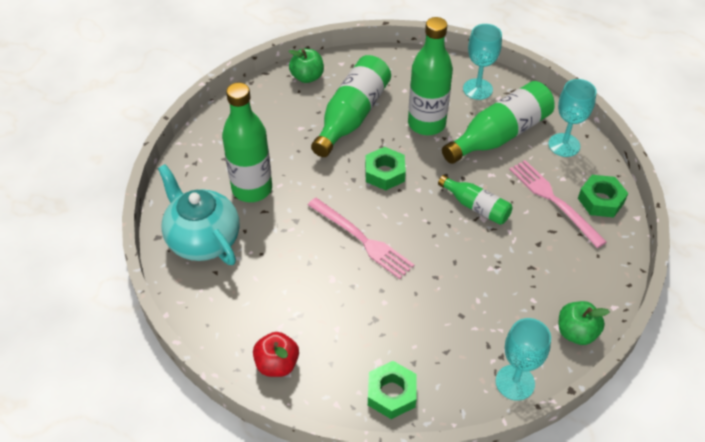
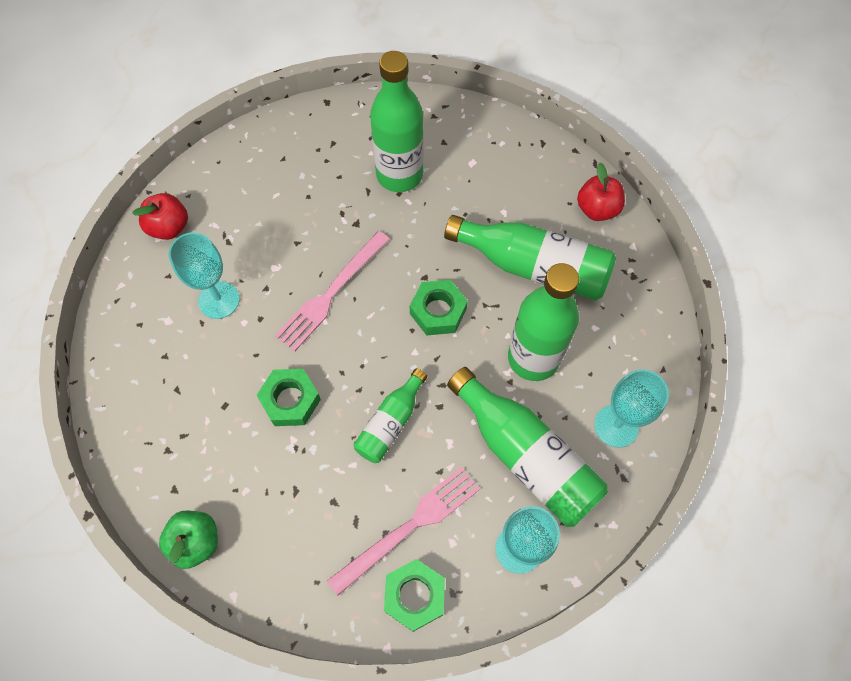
camera: 85 degrees right, 15 degrees up
(203, 239) = (325, 141): turquoise teapot -> none
(307, 77) = (597, 209): green apple -> red apple
(391, 393) = (128, 335): green nut -> green nut (290, 400)
(515, 382) = (132, 464): turquoise goblet -> turquoise goblet (219, 300)

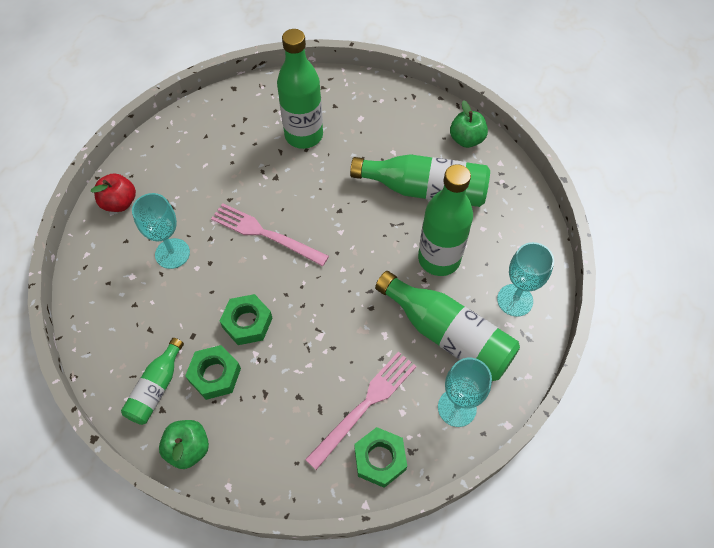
camera: 10 degrees left, 5 degrees down
(331, 293) = (265, 234): pink fork -> pink fork turned 90 degrees clockwise
(391, 423) = (334, 327): green bottle -> green bottle (156, 388)
(438, 311) = (355, 235): green nut -> green nut (215, 375)
(597, 209) = (466, 139): red apple -> green apple

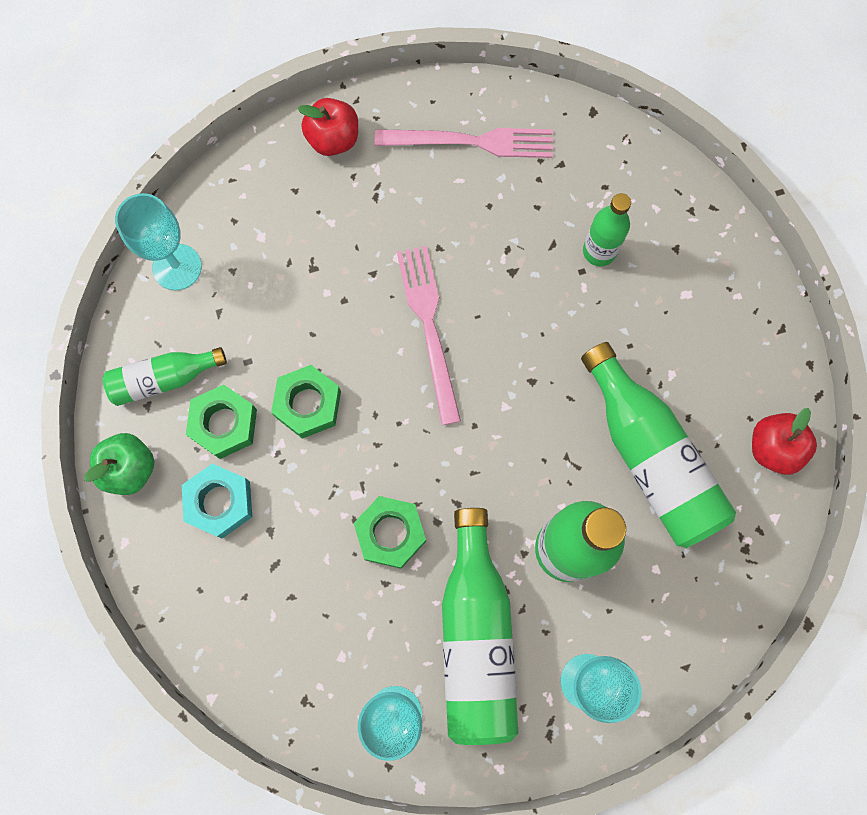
camera: 50 degrees right, 15 degrees up
(172, 253) = (321, 252): turquoise goblet -> turquoise goblet (177, 267)
(257, 412) = (220, 502): none -> turquoise nut
(304, 135) = (599, 251): green bottle -> green bottle, size x0.57
(365, 405) = (316, 610): pink fork -> pink fork (471, 142)
(380, 459) = (270, 674): green nut -> green nut (390, 533)
(466, 139) = (773, 448): green apple -> red apple

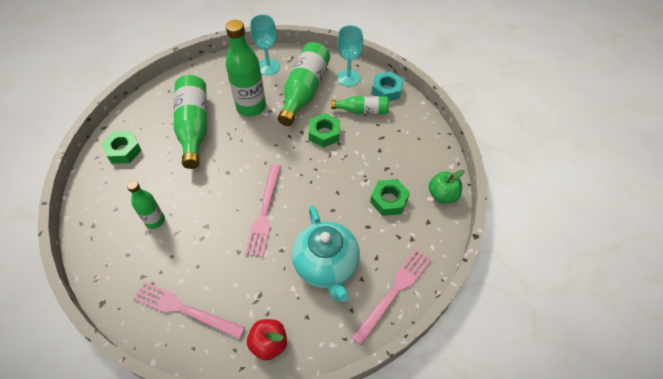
camera: 160 degrees left, 20 degrees down
(164, 379) = (415, 232): green bottle -> green bottle (362, 111)
(177, 267) = (394, 292): turquoise goblet -> pink fork
(220, 502) = (400, 168): turquoise nut -> turquoise nut (386, 90)
(292, 272) = (326, 266): none -> turquoise teapot
(308, 404) = (342, 196): green nut -> green nut (123, 150)
(773, 448) = (140, 115): red apple -> none

